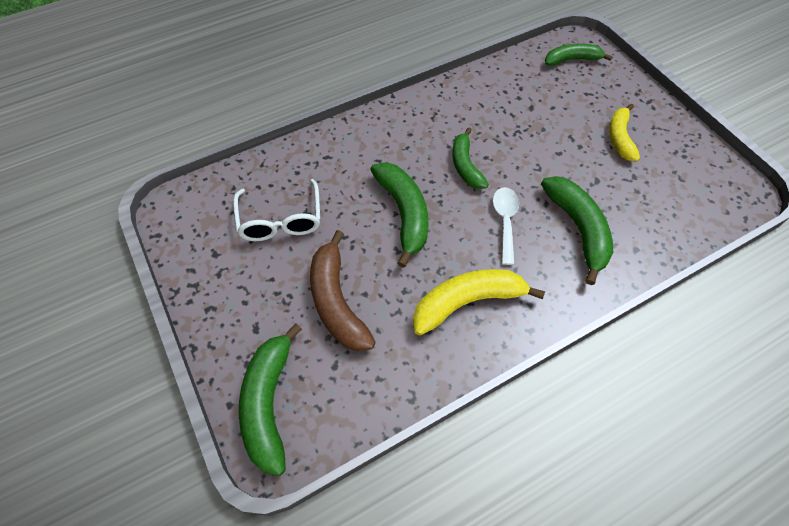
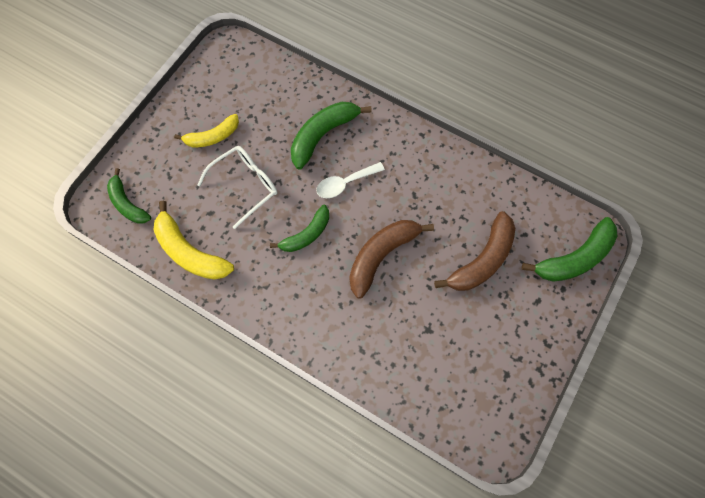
camera: 120 degrees left, 10 degrees up
(281, 220) = (446, 345): white glasses -> white glasses (245, 185)
(404, 214) = (381, 256): green banana -> brown banana
(467, 302) = (426, 178): yellow banana -> yellow banana (190, 252)

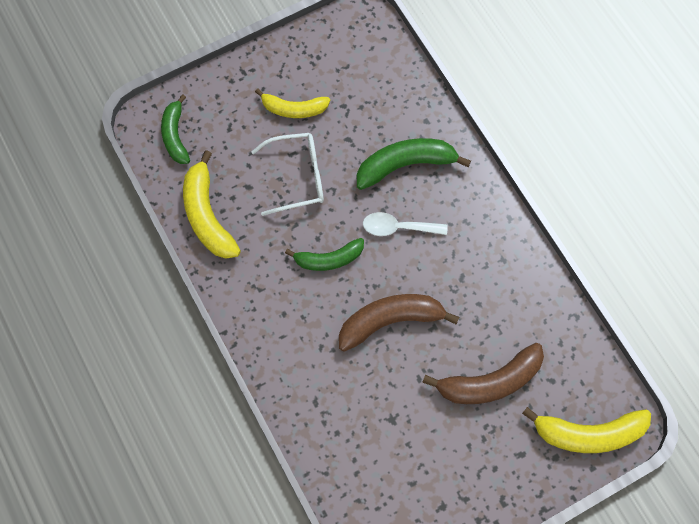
camera: 30 degrees right, 0 degrees up
(574, 258) = (588, 433): green banana -> yellow banana

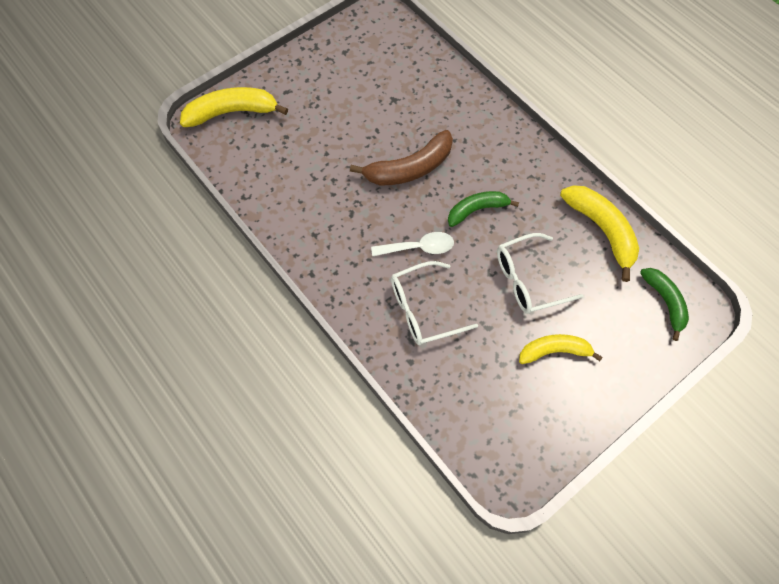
camera: 170 degrees right, 5 degrees down
(405, 165) = (423, 309): green banana -> white glasses
(490, 382) = (316, 136): brown banana -> none

